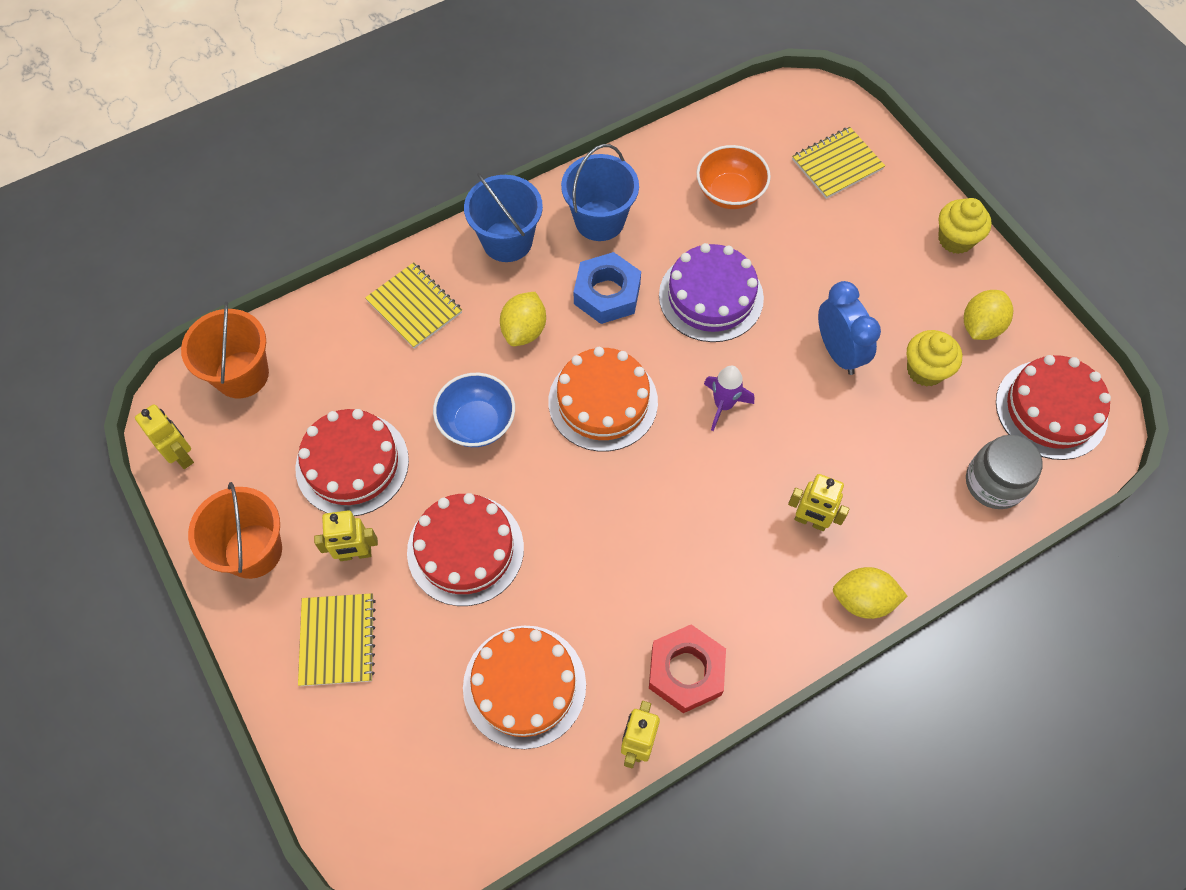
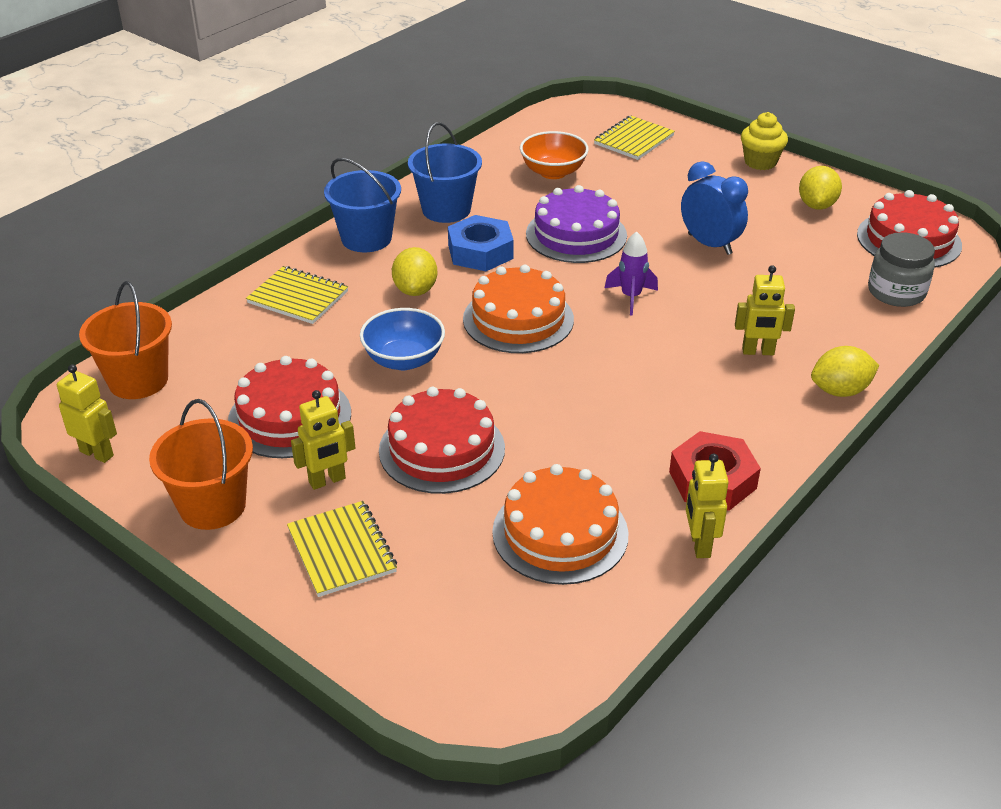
camera: 20 degrees left, 25 degrees down
(925, 370) = (790, 239): yellow cupcake -> none

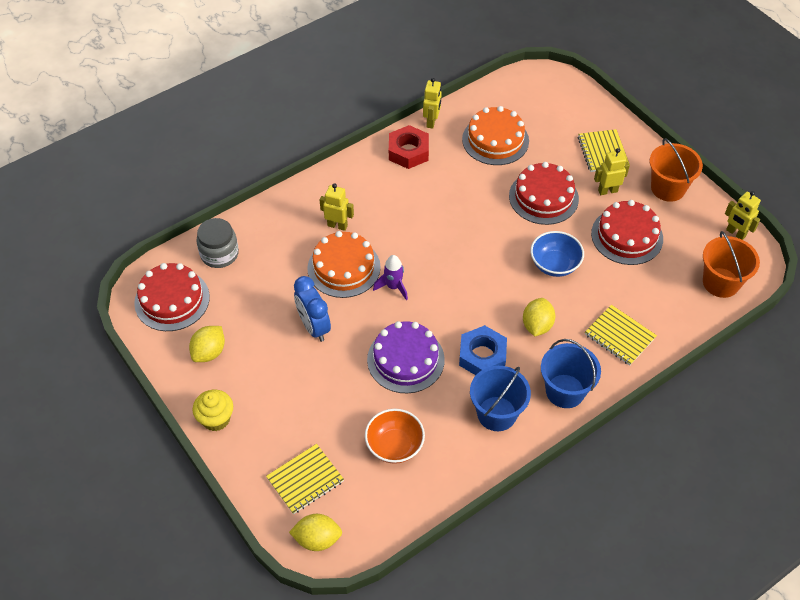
camera: 165 degrees left, 15 degrees up
(518, 319) = (474, 283): orange cake -> orange cake (344, 268)
(840, 391) = (308, 189): yellow lemon -> yellow lemon (317, 539)

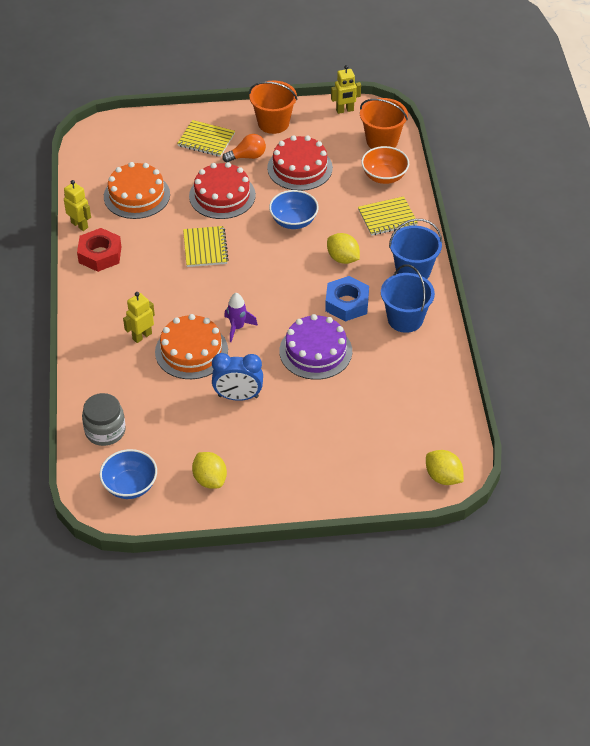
camera: 60 degrees left, 5 degrees down
(172, 300) = (130, 485): red cake -> blue bowl
(216, 419) = (283, 501): yellow cupcake -> none
(305, 479) = (384, 463): yellow notebook -> yellow notebook (205, 248)
(317, 539) = (443, 477): yellow lemon -> yellow lemon turned 75 degrees counterclockwise
(394, 446) = (391, 393): orange bowl -> orange bowl (384, 176)
(607, 191) = (247, 156): yellow robot -> orange light bulb

